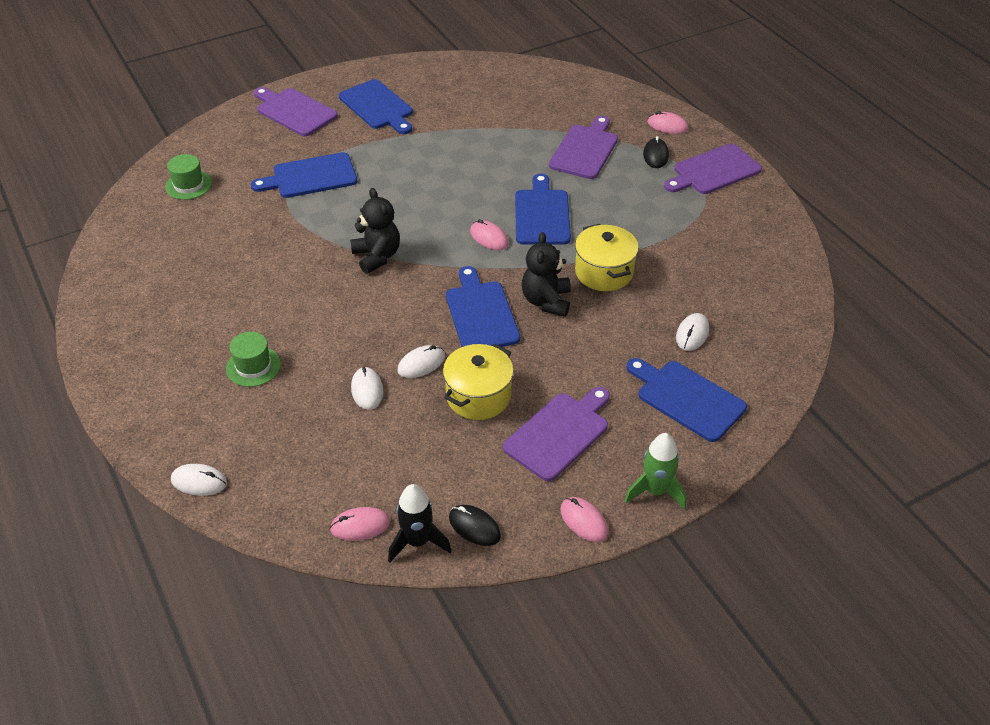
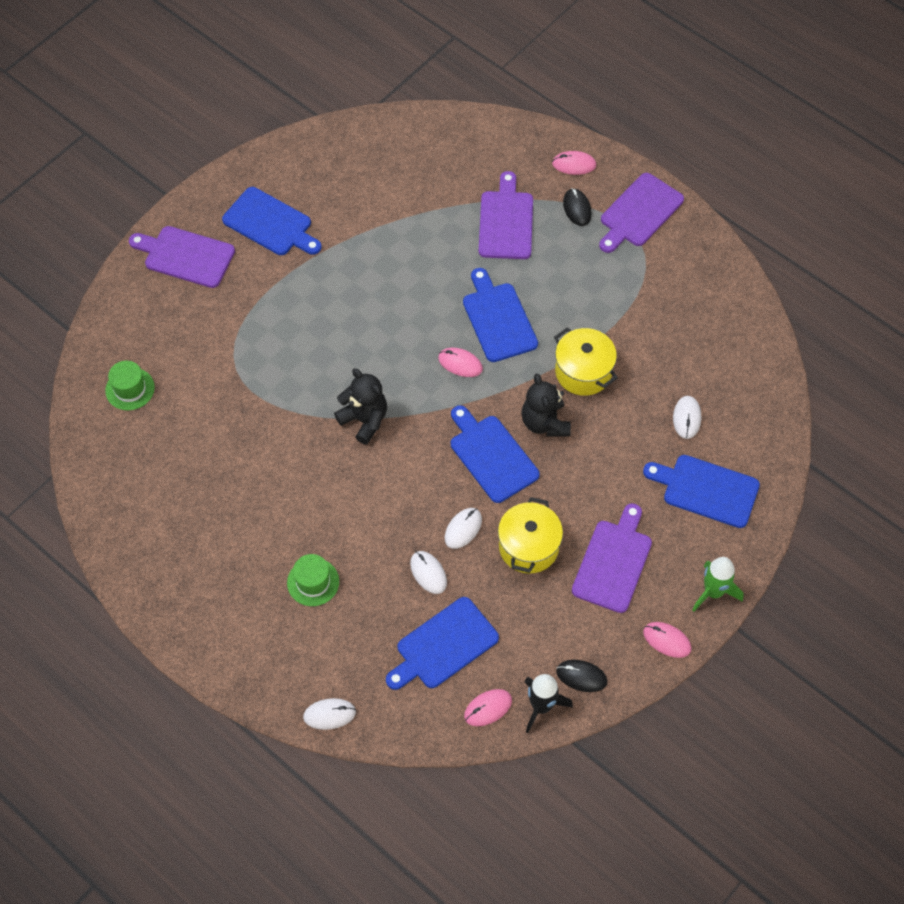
camera: 20 degrees left, 15 degrees up
(310, 176) = (249, 340): blue cutting board -> blue cutting board (443, 645)

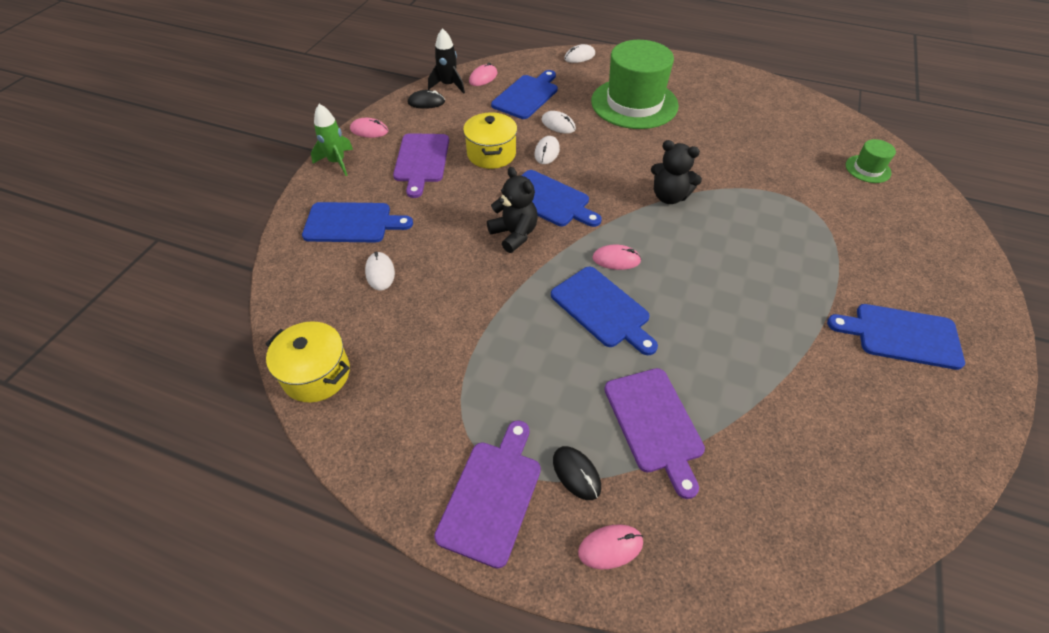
camera: 160 degrees right, 10 degrees down
(186, 256) = (943, 278): purple cutting board -> none
(313, 582) = (634, 103): green hat -> green hat, size x2.25
(583, 372) = (495, 285): yellow pot -> yellow pot (316, 374)

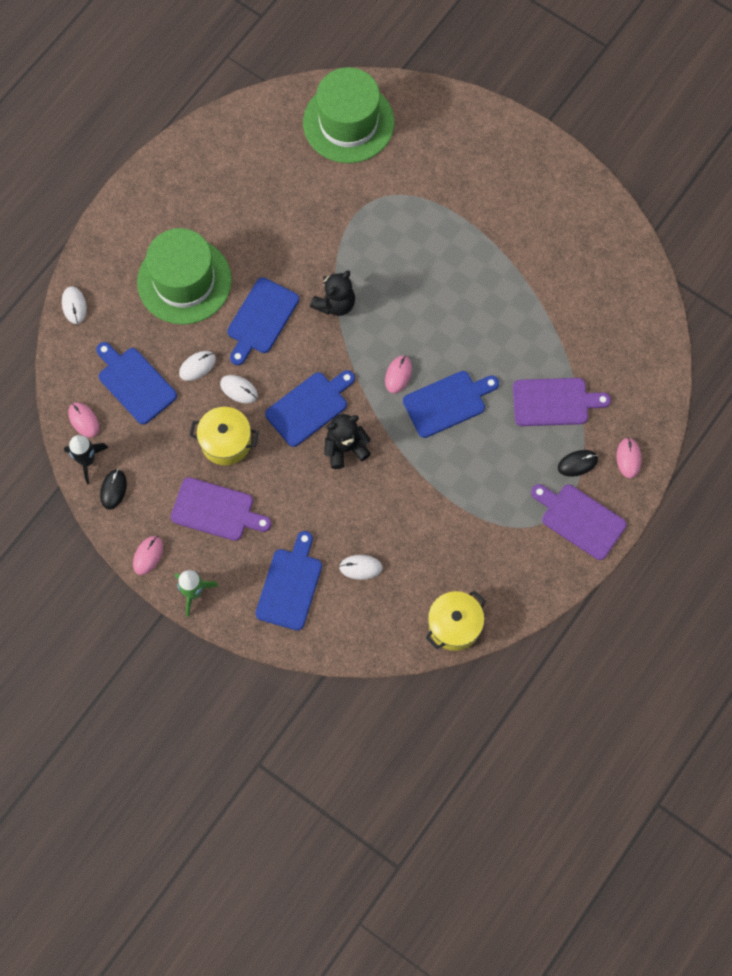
camera: 75 degrees left, 20 degrees up
(868, 169) = (348, 122): green hat -> green hat, size x2.25
(901, 335) = (526, 206): blue cutting board -> blue cutting board (261, 319)

